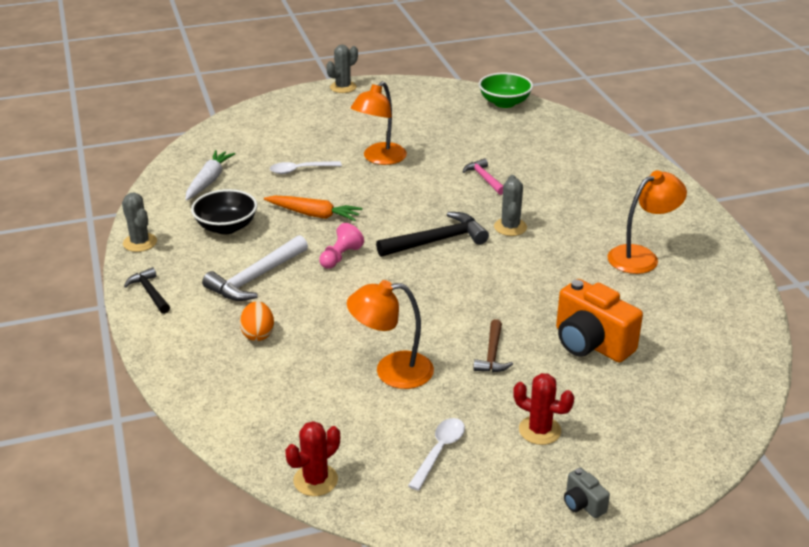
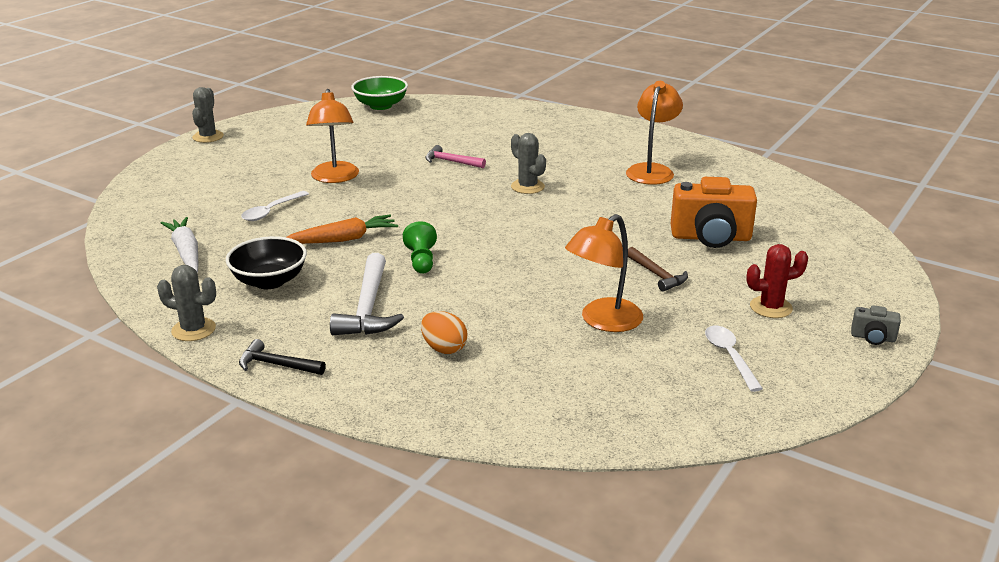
camera: 40 degrees left, 5 degrees down
(315, 480) = (676, 427): red cactus -> none
(340, 257) = (421, 261): pink pawn -> green pawn
(437, 241) = (485, 217): black hammer -> none

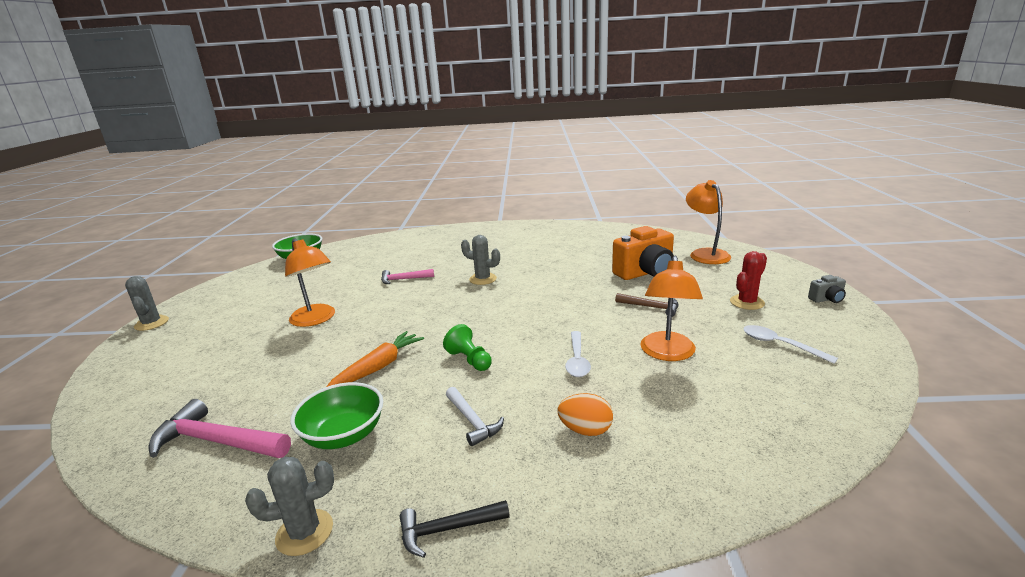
camera: 30 degrees left, 5 degrees down
(186, 252) = (217, 441): white carrot -> pink hammer
(269, 281) = (344, 435): black bowl -> green bowl
(271, 211) = (280, 367): white spoon -> white spoon (577, 360)
(368, 308) = (472, 421): white hammer -> white hammer, size x0.60
(652, 170) = (550, 245): orange lamp -> orange lamp (705, 254)

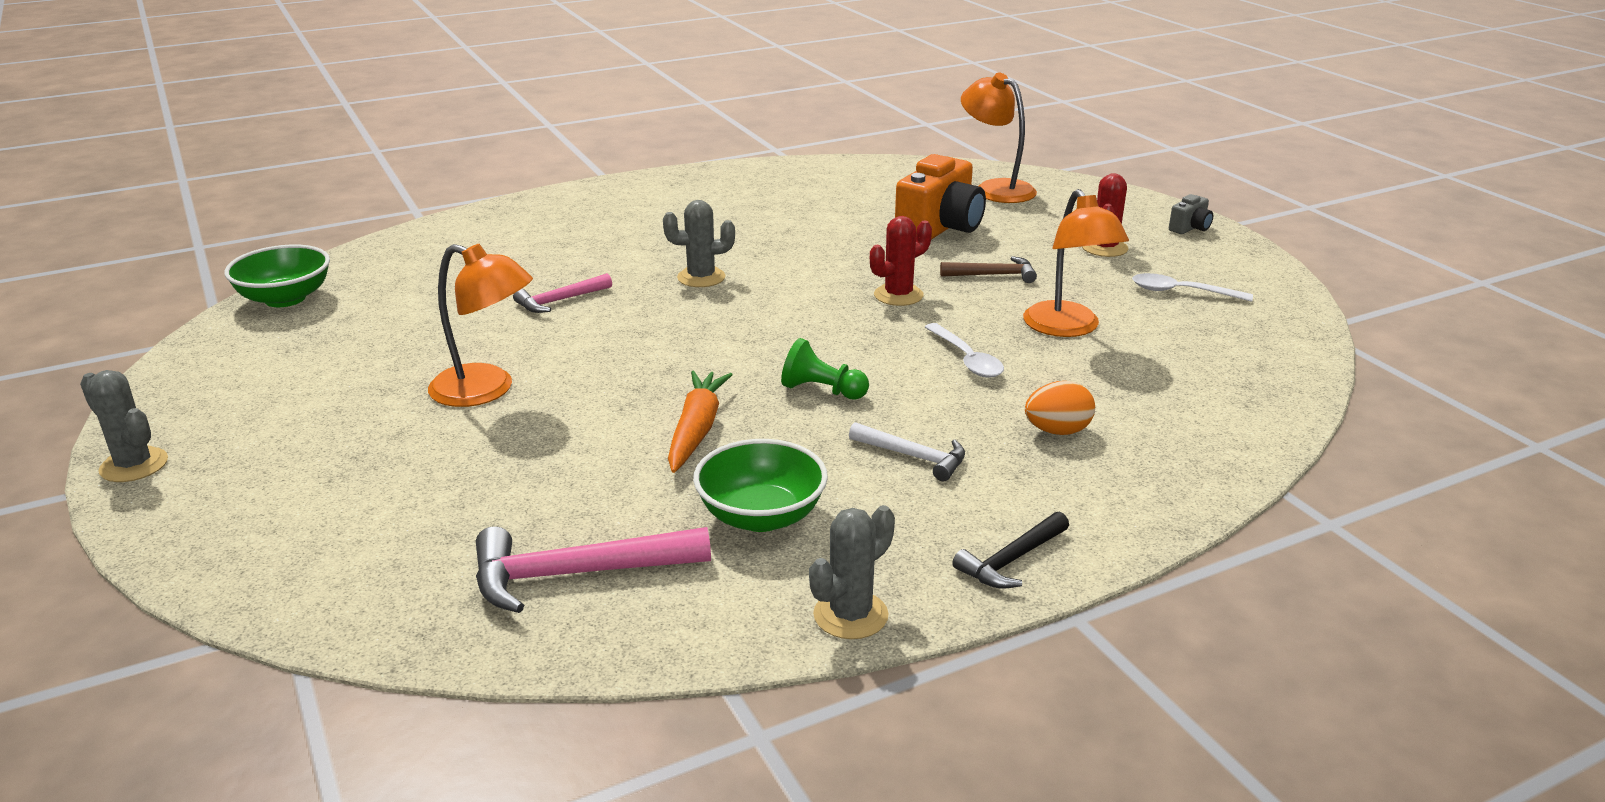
camera: 30 degrees left, 5 degrees up
(578, 309) = (898, 295): none -> red cactus

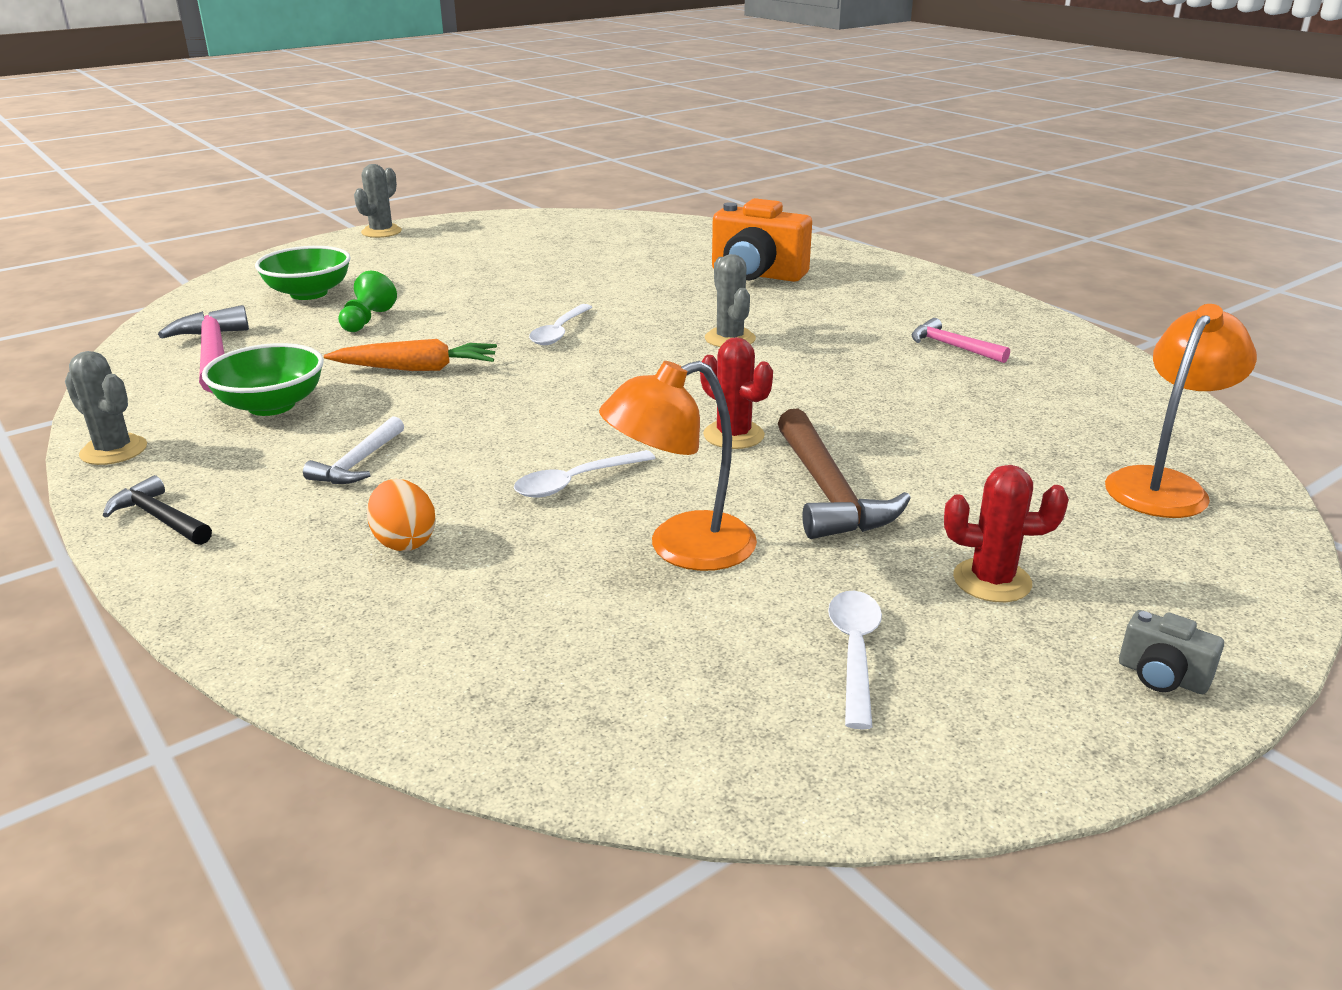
camera: 80 degrees right, 0 degrees up
(285, 298) = (621, 221): green bowl -> green bowl (309, 293)
(486, 390) = (482, 294): orange lamp -> none
(560, 301) = (652, 294): pink hammer -> pink hammer (952, 346)
(637, 351) = (559, 332): none -> white spoon
(822, 391) = (492, 412): green pawn -> green pawn (367, 320)
(940, 229) = (962, 450): orange camera -> orange camera (757, 275)
(993, 275) = (828, 492): brown hammer -> brown hammer, size x1.68

